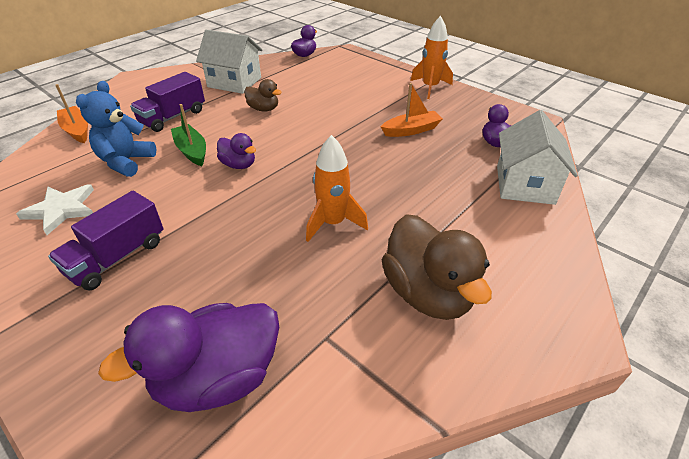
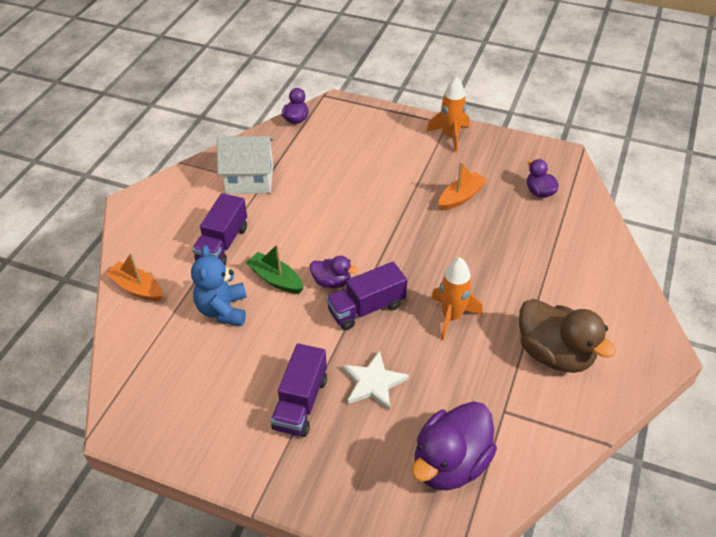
camera: 20 degrees left, 5 degrees up
(61, 209) = (209, 377): white star -> white star (373, 382)
(252, 193) = (366, 308): none -> purple truck
(263, 109) = (306, 208): brown duck -> none
(524, 184) = (581, 232): white house -> none

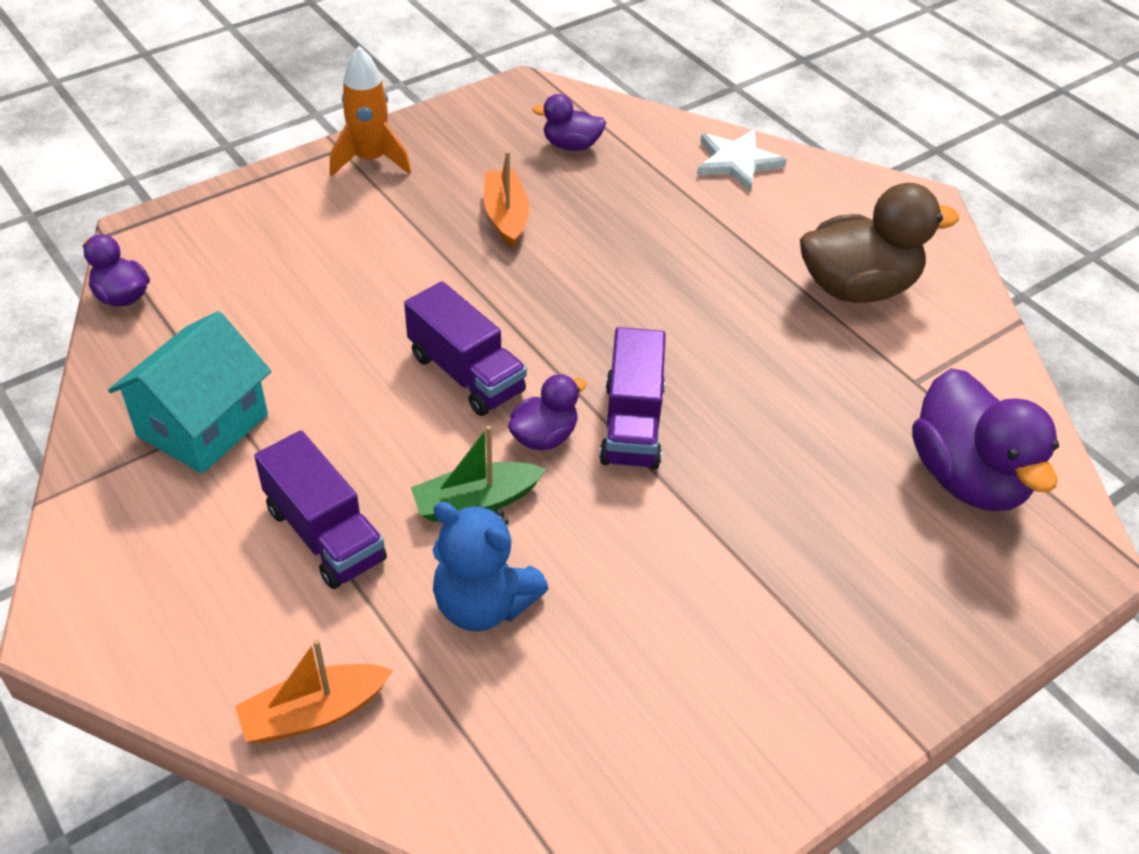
camera: 60 degrees left, 0 degrees up
(249, 179) = (202, 425): white house -> turquoise house
(300, 403) = (757, 591): purple truck -> purple truck (466, 374)
(373, 382) = (778, 487): white star -> white star (737, 162)
(452, 316) = (721, 345): orange rocket -> none

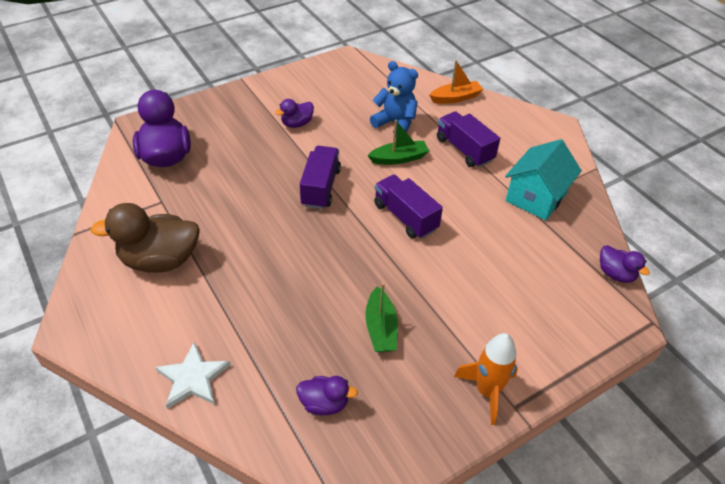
camera: 175 degrees left, 0 degrees up
(506, 216) = (381, 328): orange boat -> green boat
(544, 436) = (365, 184): purple duck -> purple duck (297, 124)

